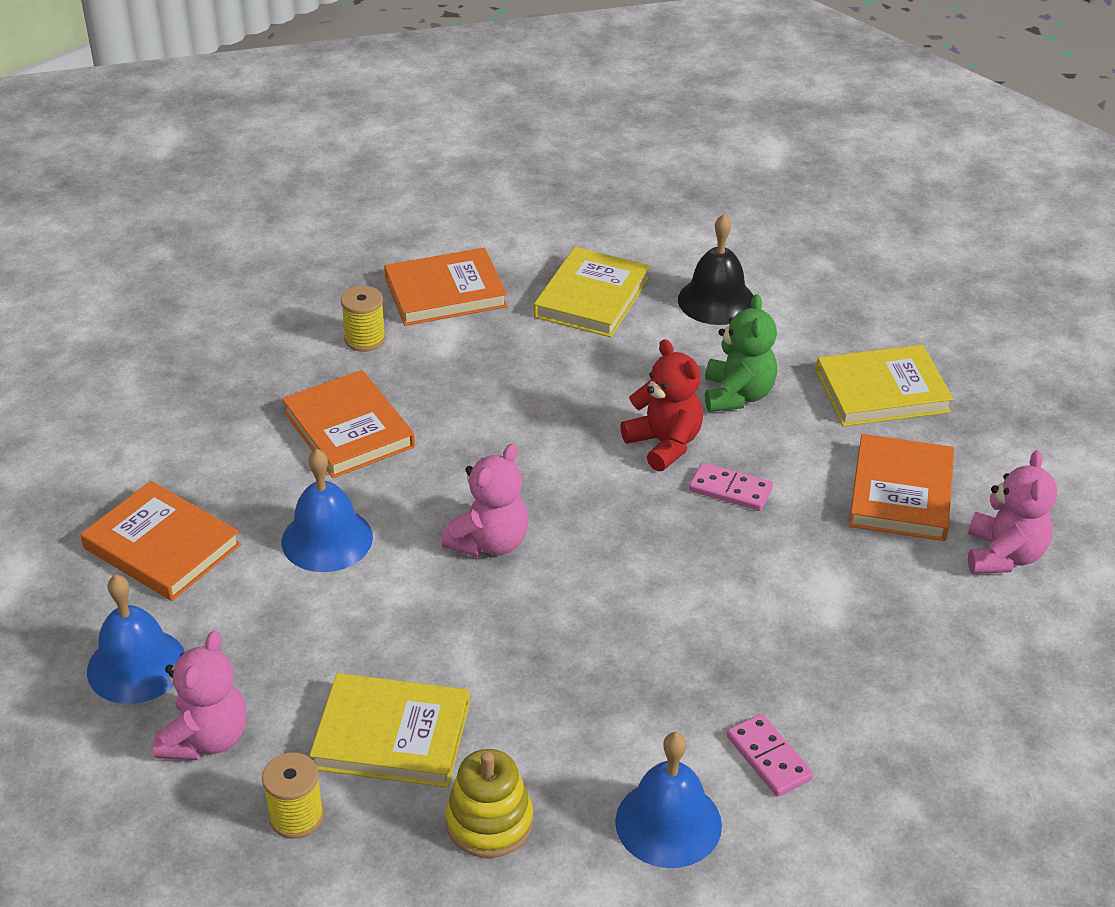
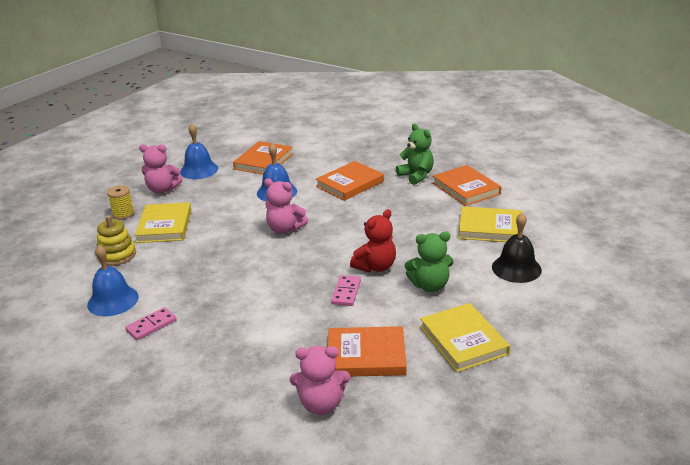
camera: 80 degrees right, 10 degrees down
(365, 339) = (416, 176): yellow spool -> green teddy bear

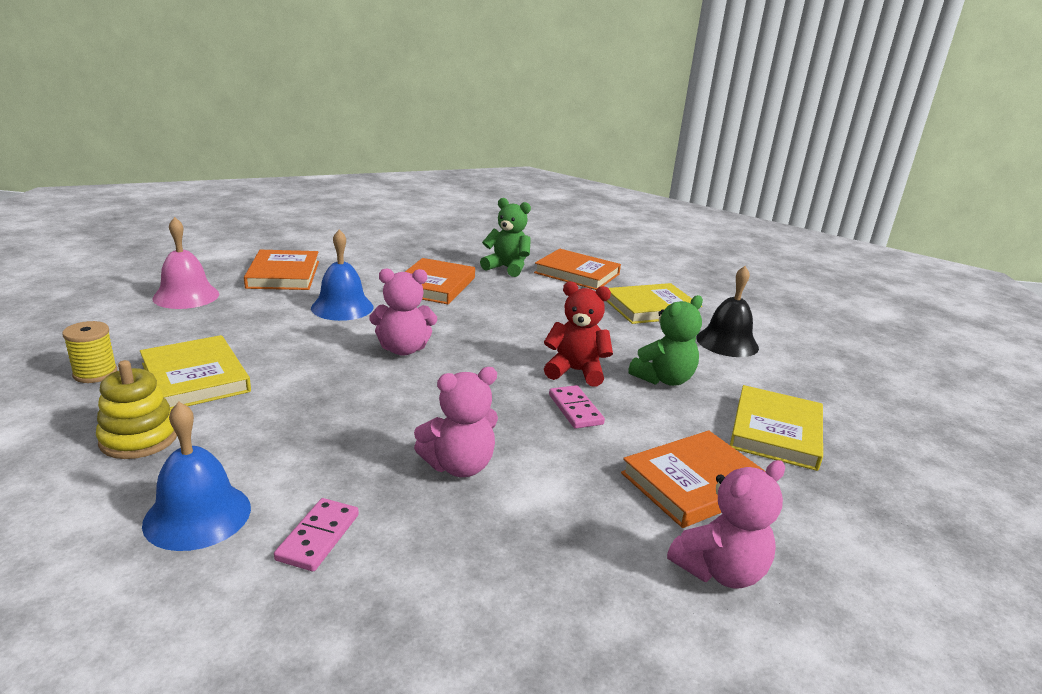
camera: 35 degrees left, 5 degrees down
(162, 190) = (143, 329): pink teddy bear -> pink teddy bear (459, 466)
(199, 170) = (186, 296): blue bell -> pink bell
(375, 267) = (576, 371): red teddy bear -> red teddy bear turned 90 degrees counterclockwise
(463, 340) = (775, 432): yellow book -> yellow book turned 75 degrees clockwise

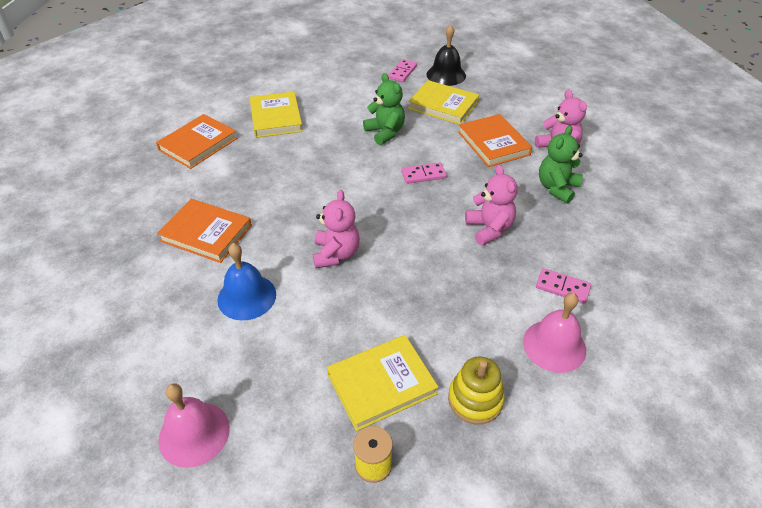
camera: 80 degrees left, 20 degrees up
(197, 515) = (554, 345): blue bell -> pink bell
(283, 274) = (148, 352): orange book -> none
(507, 268) = (174, 184): green teddy bear -> green teddy bear (557, 188)
(576, 371) = (374, 168): red teddy bear -> none
(727, 342) = (335, 96): black bell -> black bell (446, 75)
(844, 394) = (402, 72): none -> pink domino

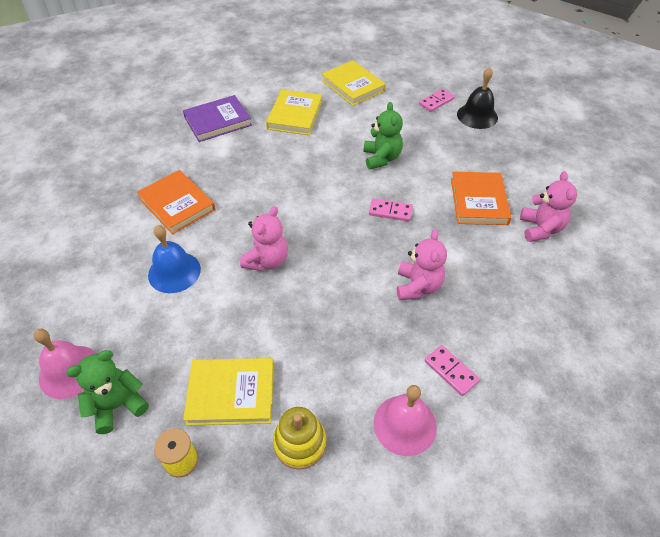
camera: 25 degrees right, 5 degrees up
(198, 144) = (218, 121): orange book -> purple book
(443, 105) = (454, 147): yellow book -> yellow book (352, 86)
(557, 188) = (513, 268): green teddy bear -> green teddy bear (118, 405)

